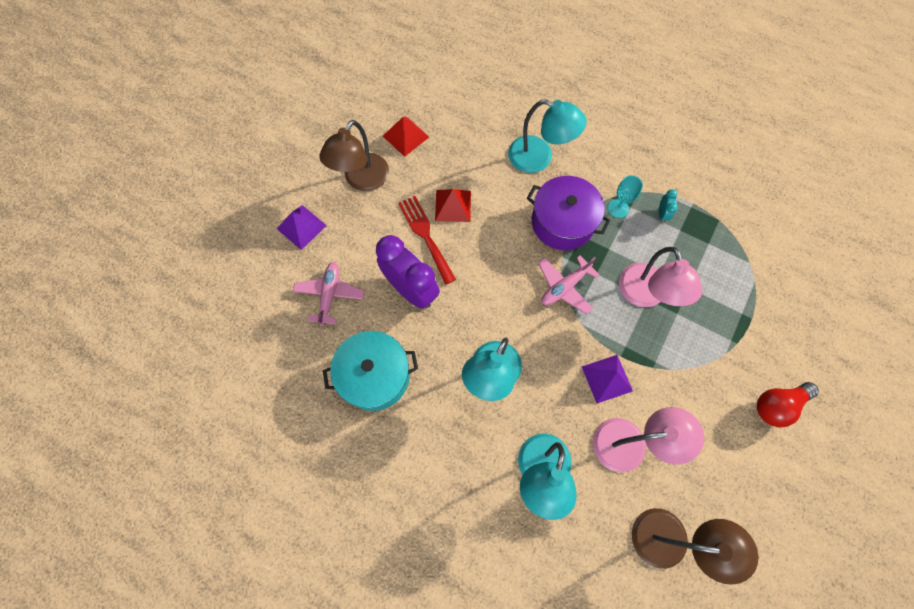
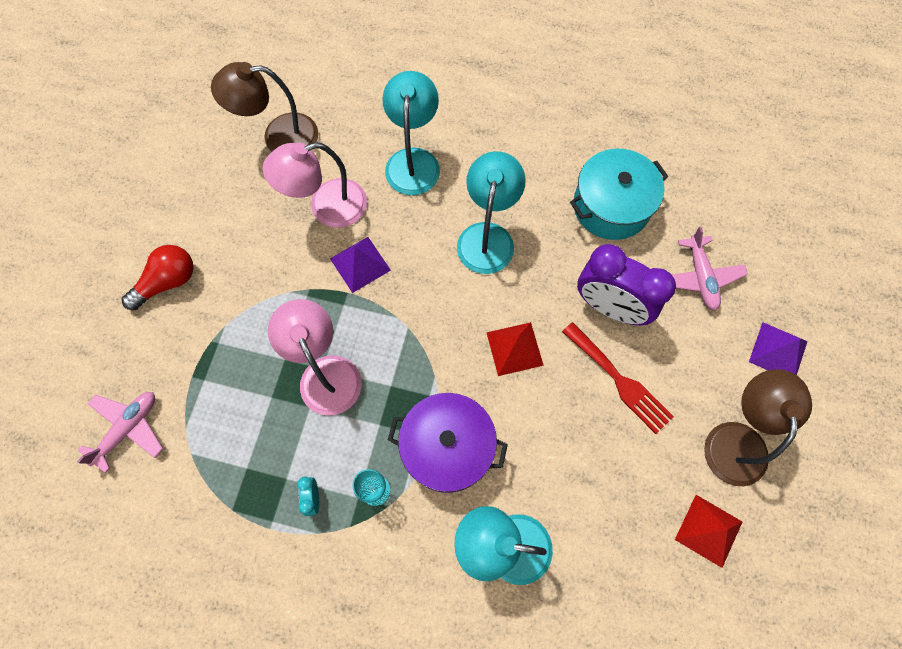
camera: 165 degrees right, 0 degrees up
(453, 205) = (600, 433): red pyramid -> red pyramid (514, 348)
(564, 287) = (427, 357): pink plane -> pink plane (128, 429)

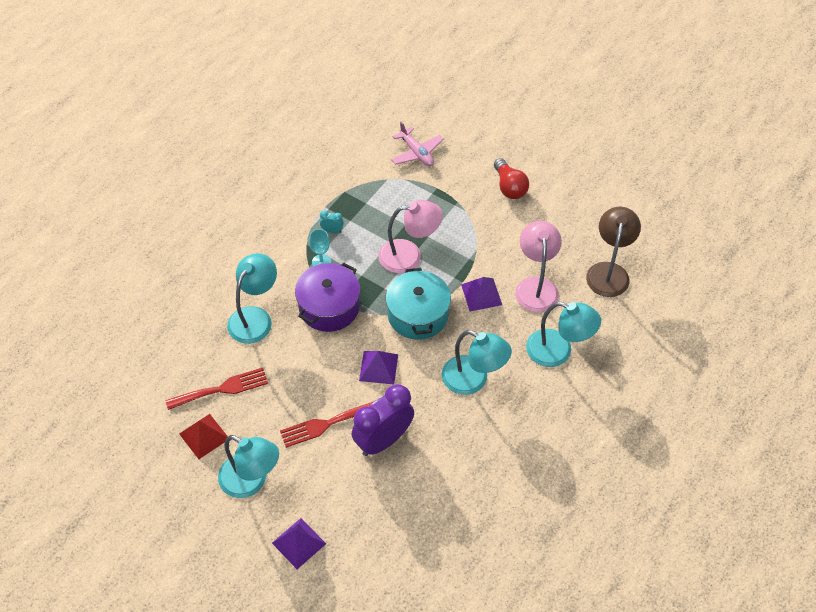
camera: 110 degrees right, 15 degrees down
(514, 348) = (378, 367): red pyramid -> purple pyramid
(611, 206) = (467, 476): turquoise pot -> turquoise pot (418, 315)
(632, 539) = (222, 389): none -> red fork
(700, 277) = (381, 515): pink plane -> none
(736, 439) = (251, 481): brown lamp -> turquoise lamp

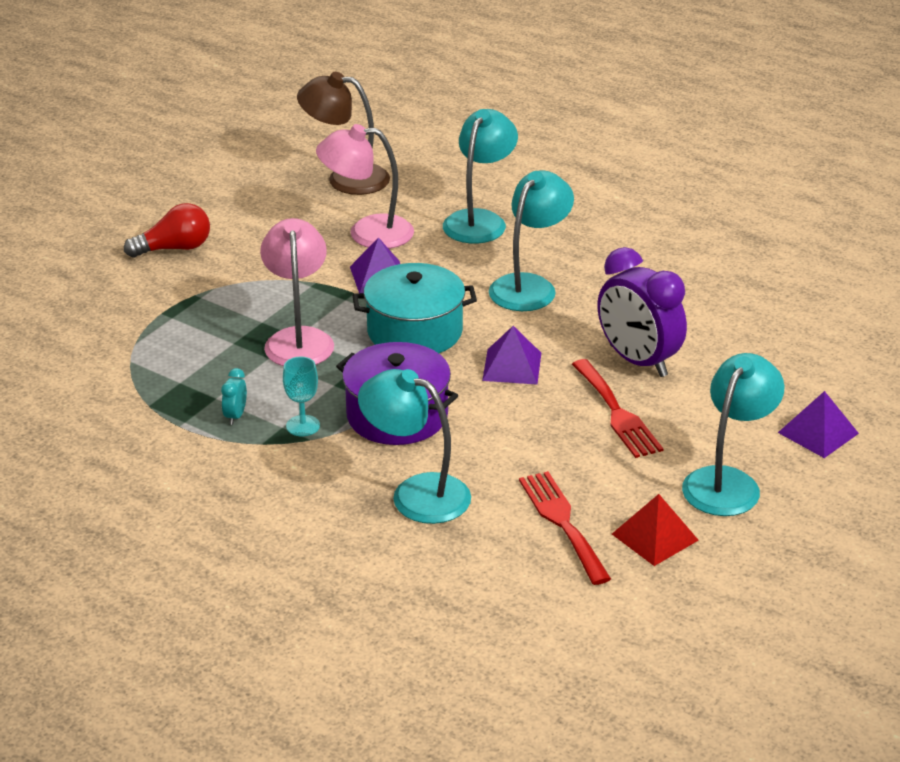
camera: 90 degrees left, 20 degrees down
(416, 153) = (78, 332): pink plane -> none

